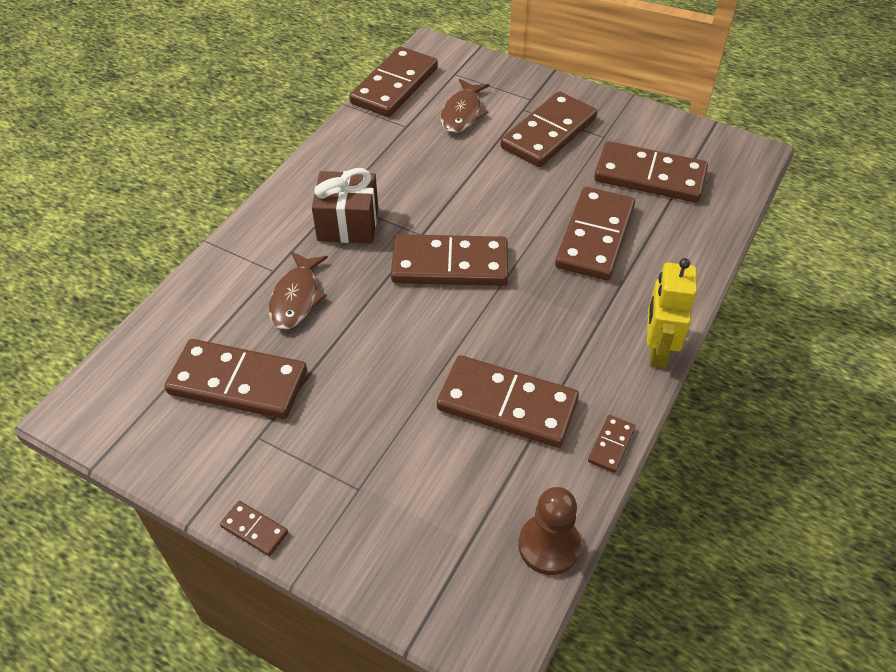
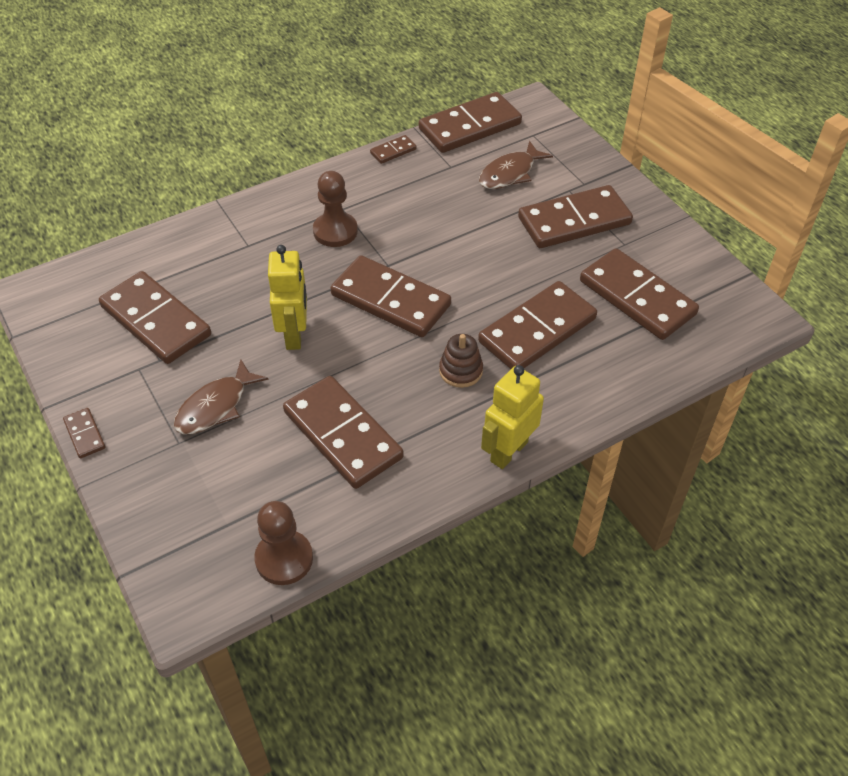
camera: 30 degrees right, 0 degrees up
(296, 298) = (248, 275): brown fish -> brown fish (216, 406)
(348, 224) = (335, 231): brown gift -> brown pawn
(387, 334) = (294, 334): none -> yellow robot
(561, 299) = (460, 371): none -> brown stacking toy
(611, 445) = (400, 508): brown domino -> brown domino (393, 151)

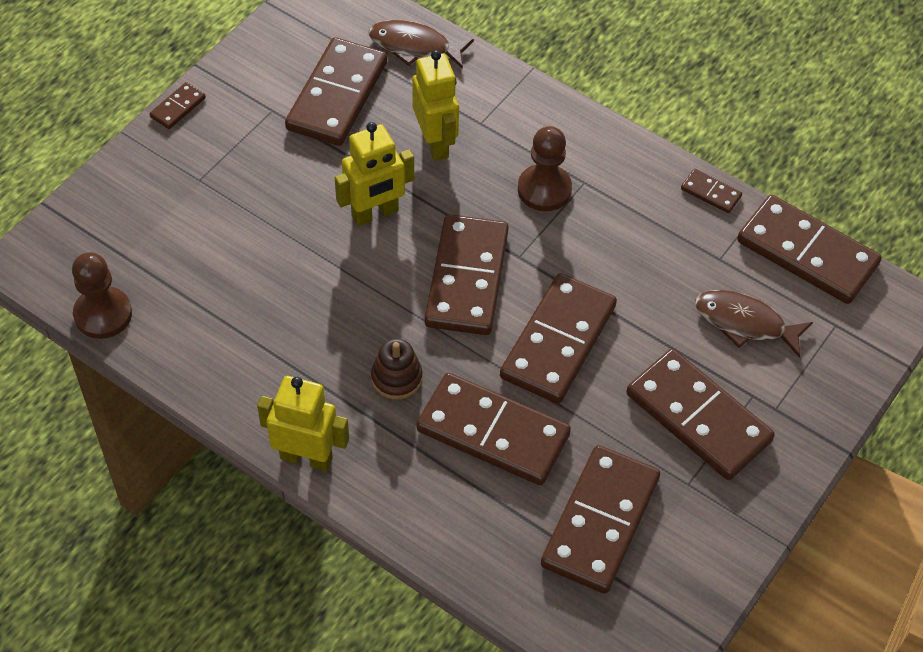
camera: 65 degrees right, 5 degrees up
(216, 406) = (253, 189): brown fish -> brown fish (414, 47)
(249, 277) = (435, 143): none -> yellow robot
(342, 435) = (264, 305): brown domino -> brown domino (558, 341)

